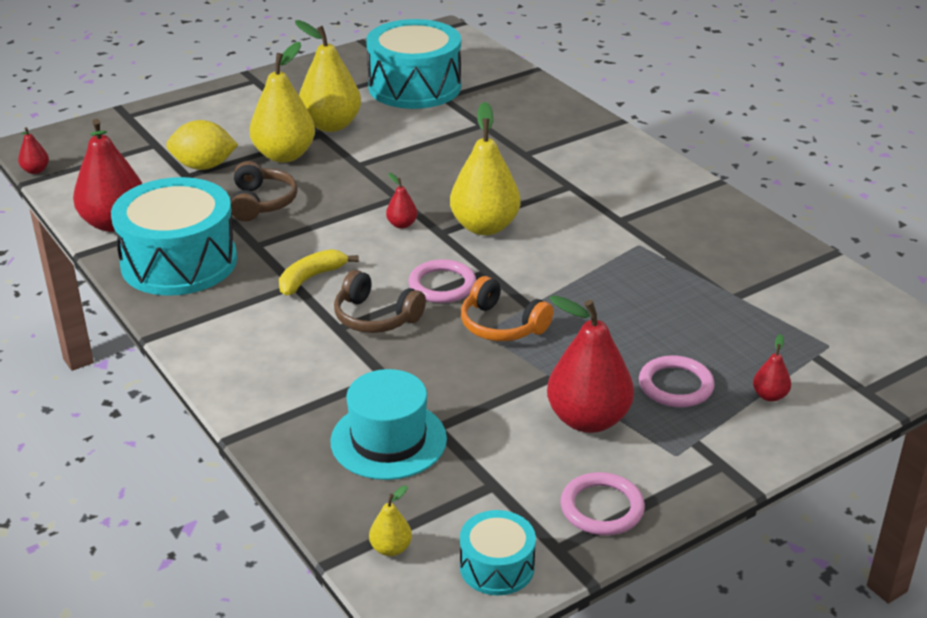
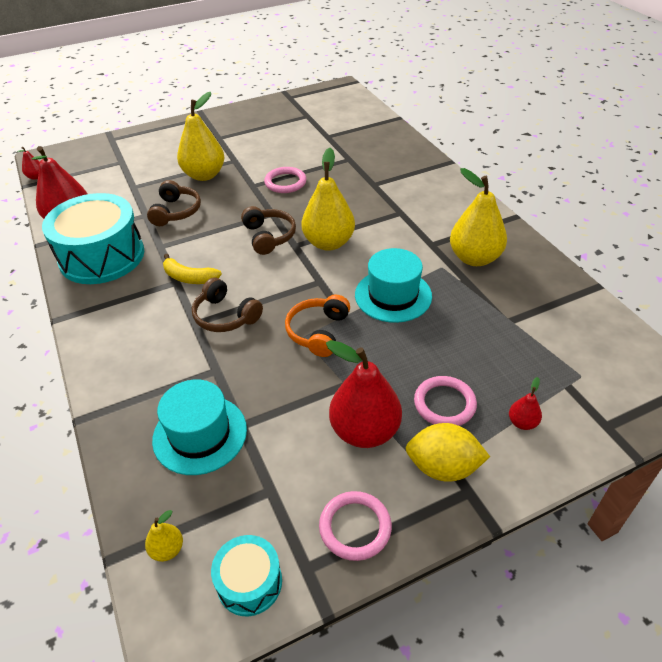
camera: 10 degrees right, 10 degrees up
(204, 166) = (147, 180): yellow lemon -> yellow lemon (443, 467)
(311, 278) = (189, 277): yellow banana -> yellow banana turned 120 degrees counterclockwise
(331, 125) = (243, 154): yellow pear -> yellow pear (474, 258)
(402, 224) = (269, 236): red pear -> brown headphones
(414, 87) = (310, 127): turquoise drum -> none
(442, 285) = (283, 291): pink ring -> pink ring (285, 182)
(501, 325) = (318, 332): orange headphones -> orange headphones turned 60 degrees clockwise
(585, 280) = (393, 295): none -> turquoise hat

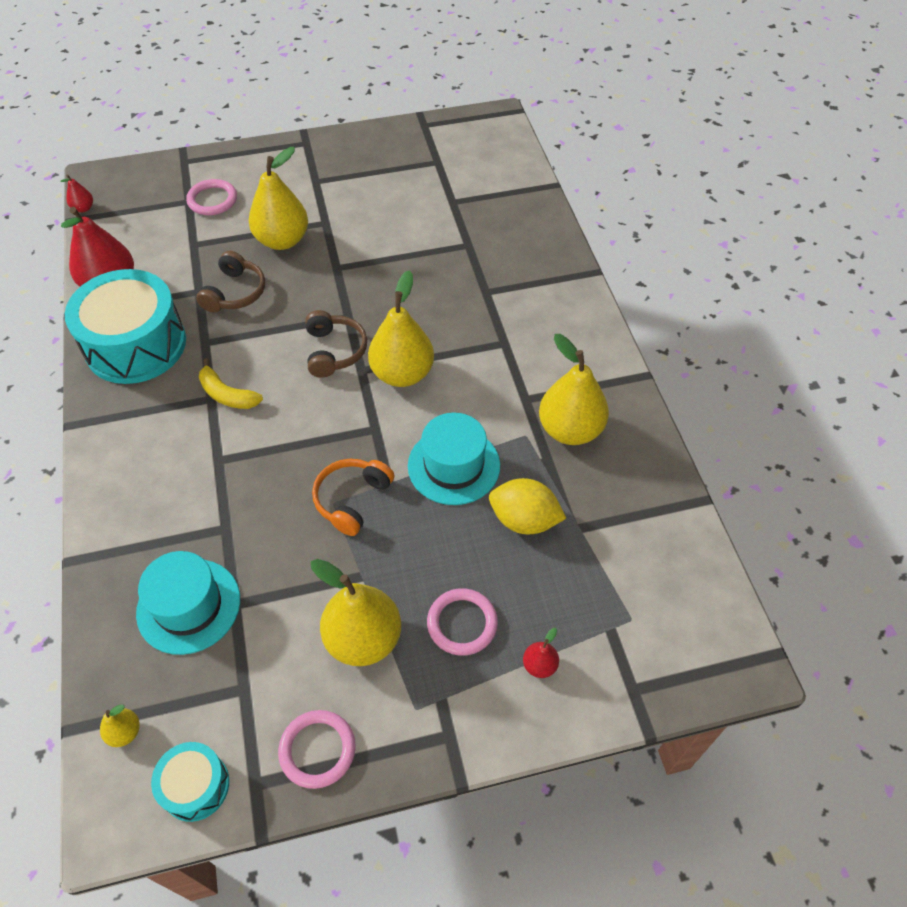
camera: 10 degrees right, 10 degrees up
(225, 316) = (254, 457): brown headphones -> none
(285, 182) = (378, 270): pink ring -> pink ring (212, 200)
(364, 431) = (363, 639): red pear -> yellow pear
(443, 467) = (432, 701): yellow lemon -> yellow lemon (524, 520)

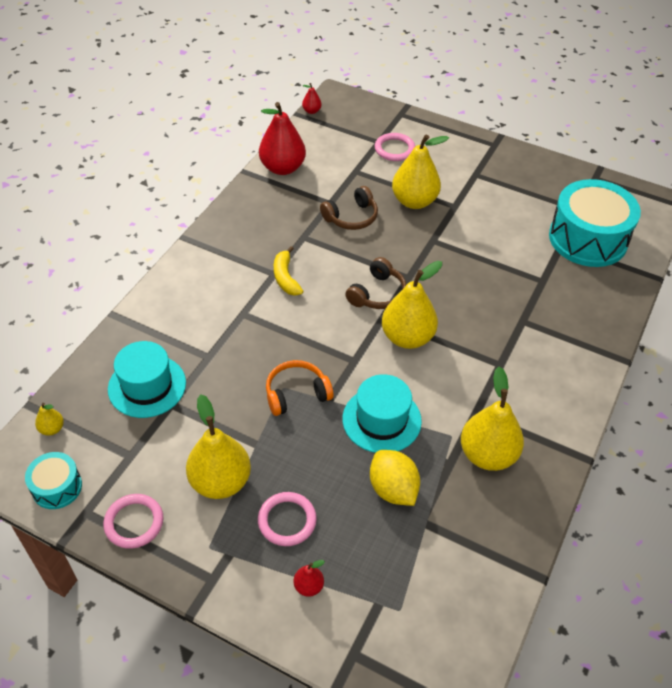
camera: 40 degrees right, 5 degrees down
(136, 345) = (263, 213): turquoise drum -> turquoise drum (588, 239)

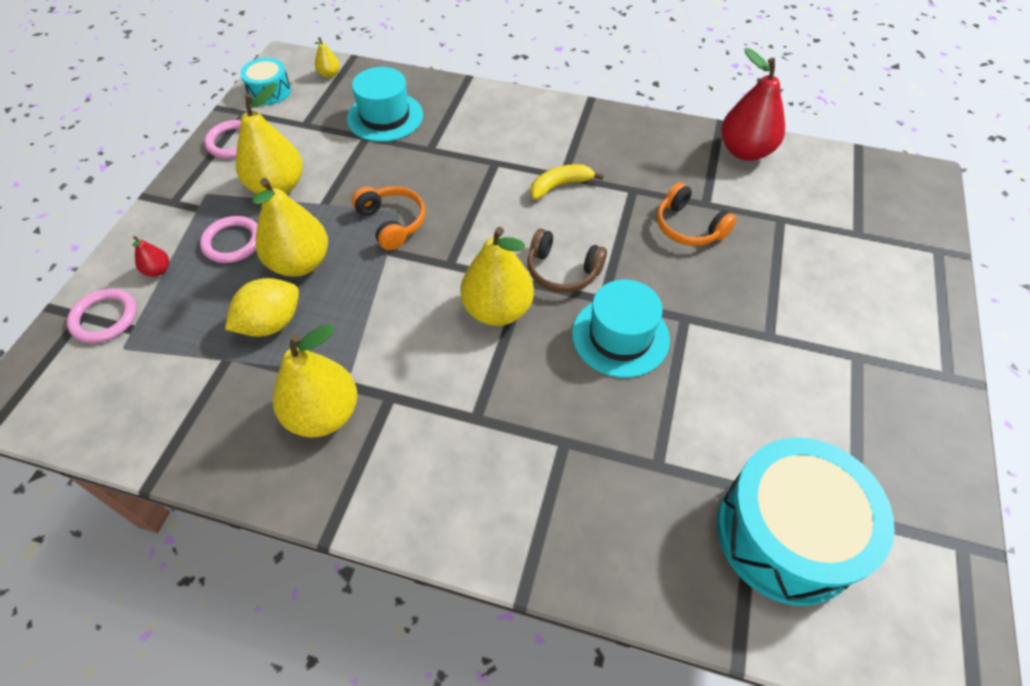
camera: 80 degrees right, 5 degrees up
(311, 111) = (874, 158): red pear -> none
(351, 217) = (689, 227): brown headphones -> orange headphones
(381, 420) = (366, 301): turquoise hat -> turquoise hat (620, 336)
(394, 149) = (852, 253): pink ring -> pink ring (104, 318)
(414, 201) = (754, 288): yellow pear -> yellow pear (300, 263)

